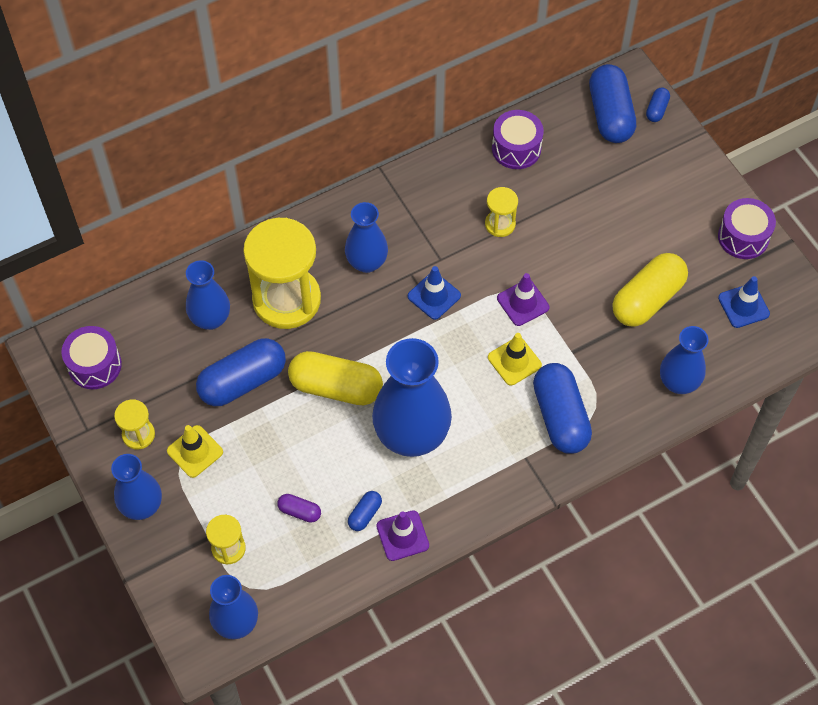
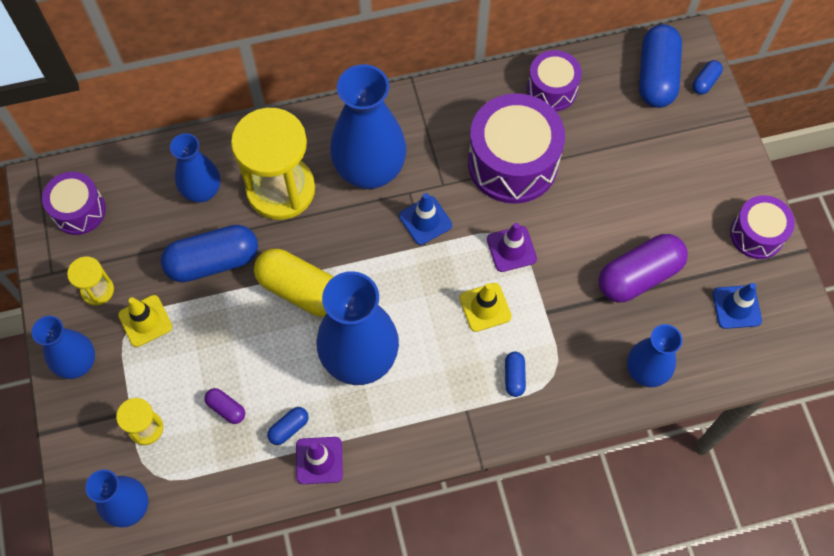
camera: 15 degrees right, 5 degrees up
(367, 262) = (370, 170): blue vase -> blue vase, size x1.70
(500, 224) = (512, 163): yellow hourglass -> purple drum
(560, 417) = (514, 377): blue capsule -> blue capsule, size x0.46
(647, 299) = (639, 276): yellow capsule -> purple capsule

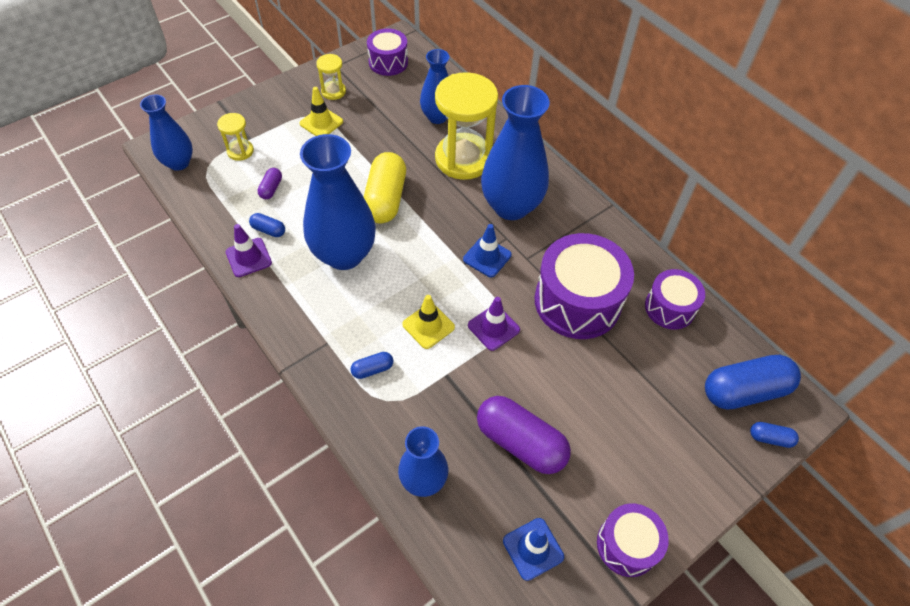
camera: 65 degrees right, 10 degrees down
(78, 363) = (275, 101): blue vase -> none
(213, 261) = (384, 142): blue capsule -> none

